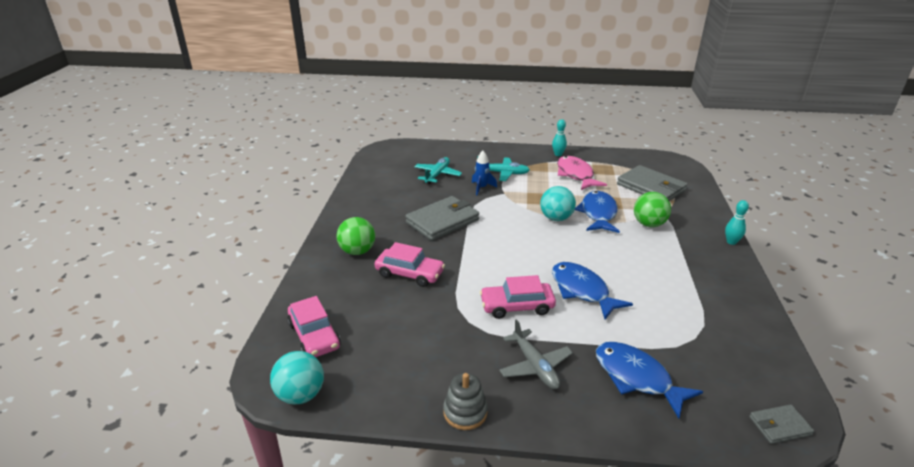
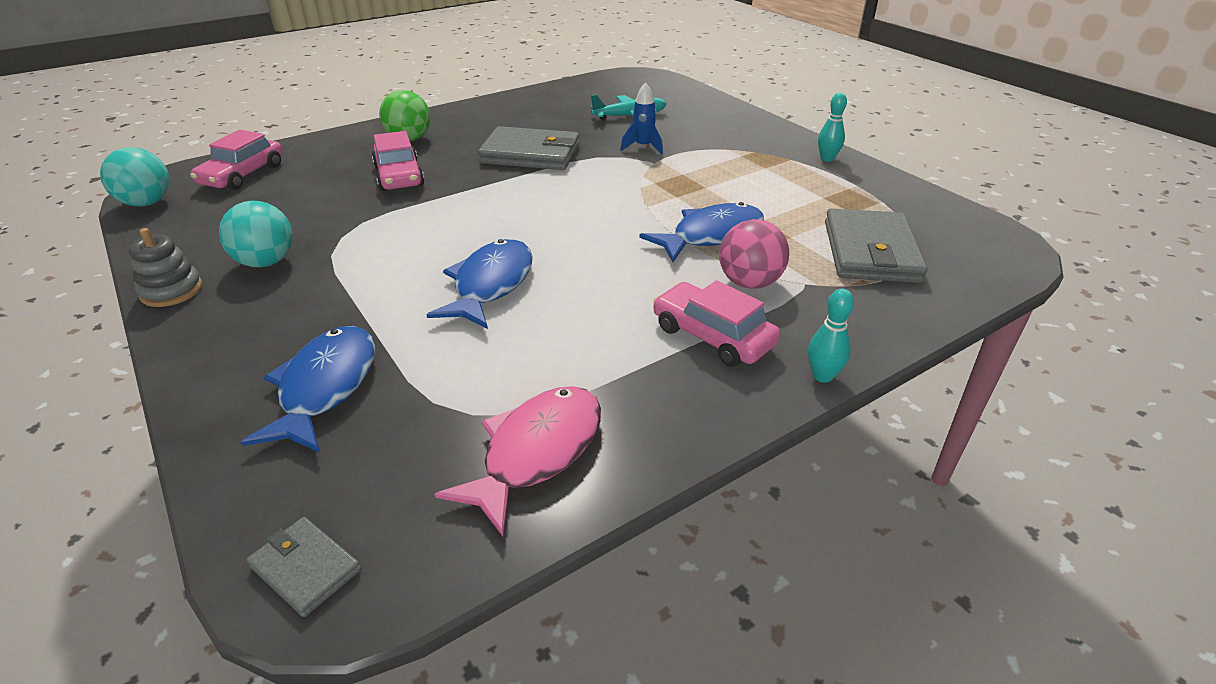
camera: 50 degrees right, 5 degrees up
(503, 173) = (704, 146): turquoise plane -> none
(517, 306) = (403, 254): pink car -> pink car (713, 336)
(535, 366) = (289, 305): grey plane -> none
(556, 218) = (648, 212): turquoise ball -> turquoise ball (266, 262)
(576, 175) = (793, 187): pink fish -> pink fish (536, 453)
(649, 224) = (749, 282): green ball -> pink ball

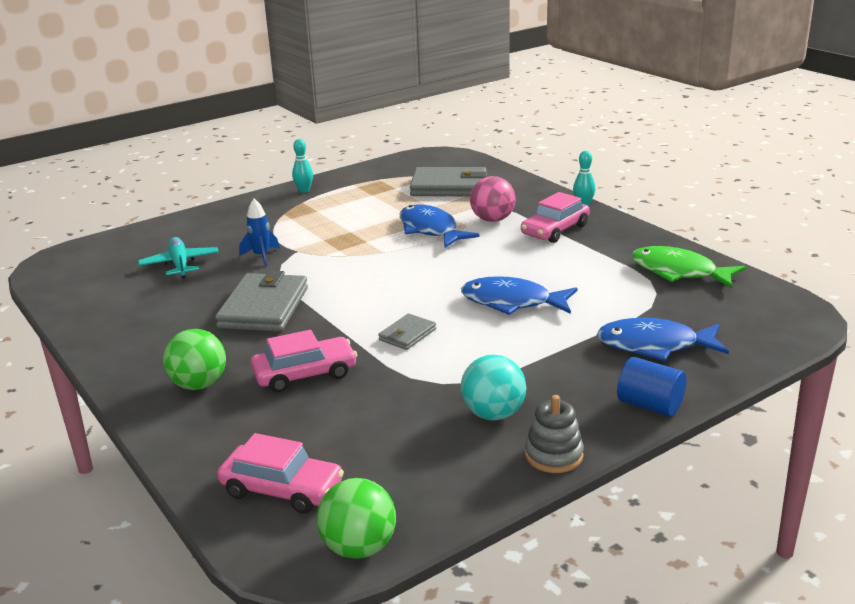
camera: 90 degrees left, 10 degrees down
(147, 203) = (359, 547): turquoise ball -> green ball
(199, 363) = (650, 405): none -> blue cylinder
(305, 568) = (792, 322): grey wallet -> grey wallet (407, 335)
(536, 453) = (679, 272): pink fish -> green fish

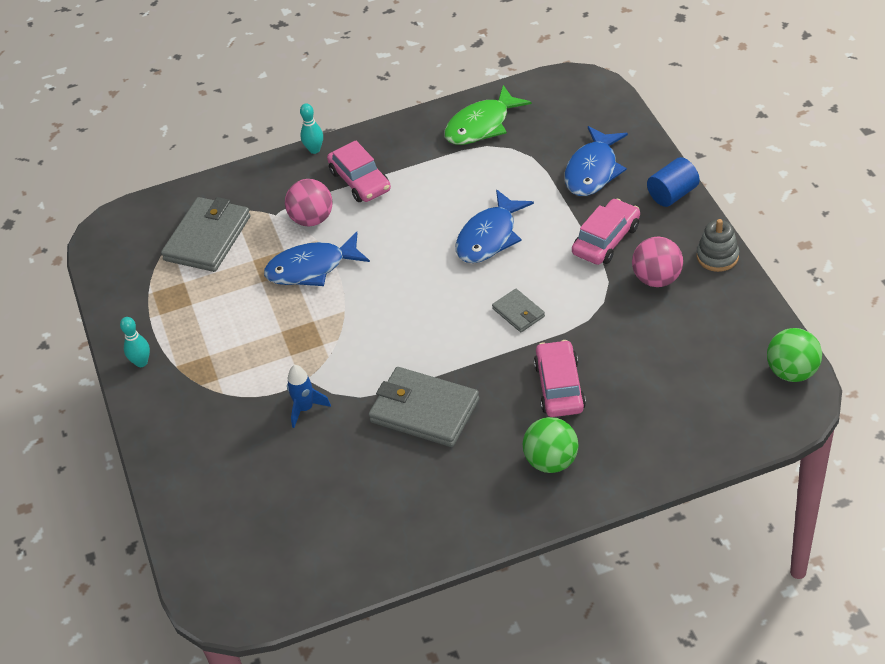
camera: 70 degrees left, 20 degrees up
(180, 264) = (290, 480): turquoise plane -> none
(282, 489) = (718, 410): pink car -> pink car (606, 240)
(493, 414) = (657, 279): turquoise ball -> pink ball

